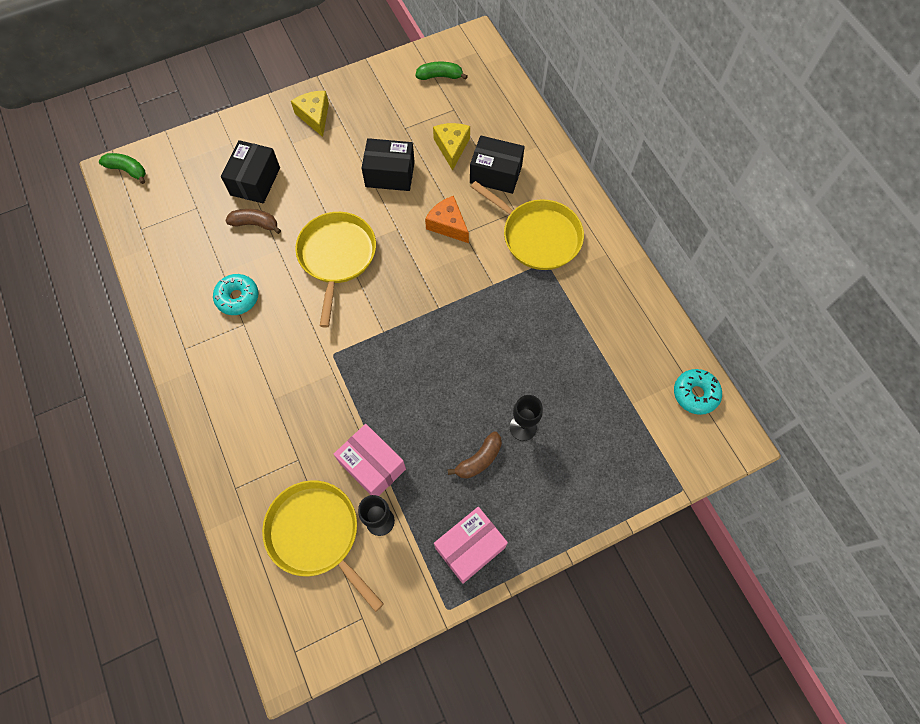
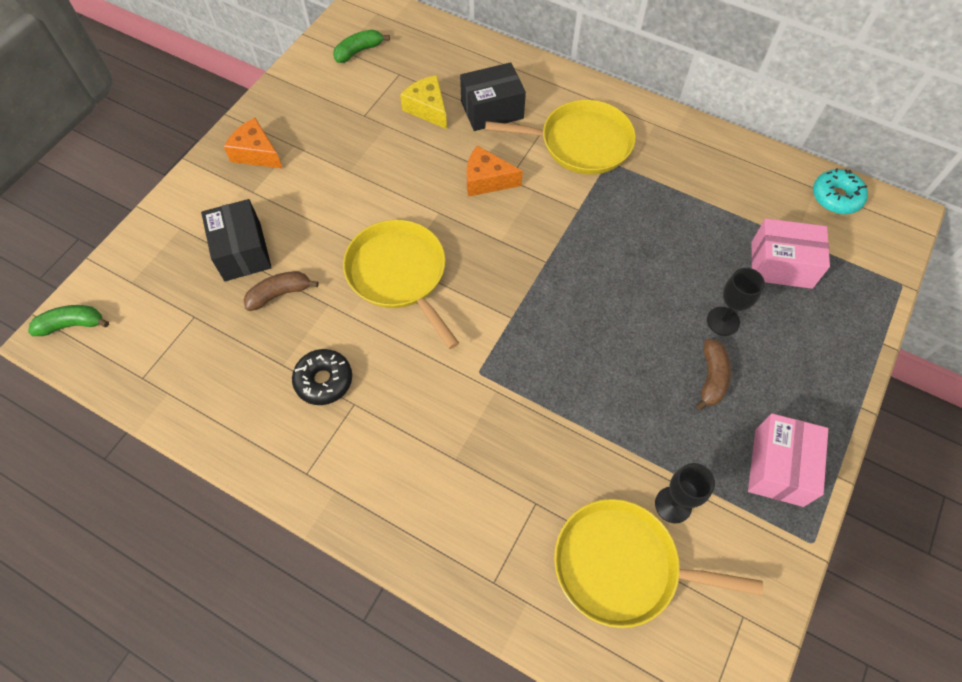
camera: 35 degrees left, 5 degrees down
(237, 298) = (324, 380): turquoise donut -> black donut
(315, 116) = (256, 153): yellow cheese -> orange cheese
(372, 466) = (617, 455): pink box -> pink box (781, 265)
(390, 174) = (386, 165): black box -> none

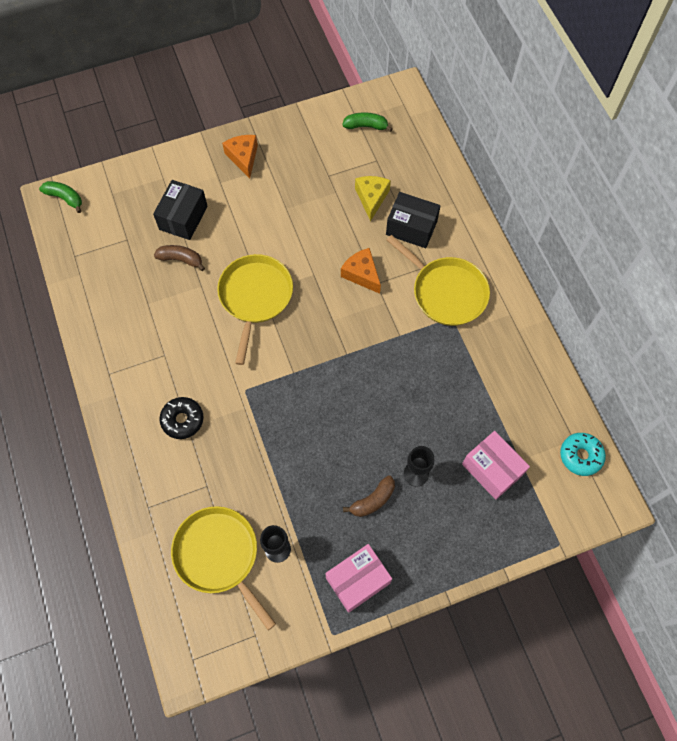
camera: 40 degrees right, 5 degrees up
(324, 380) = (160, 329): black donut -> black donut (182, 420)

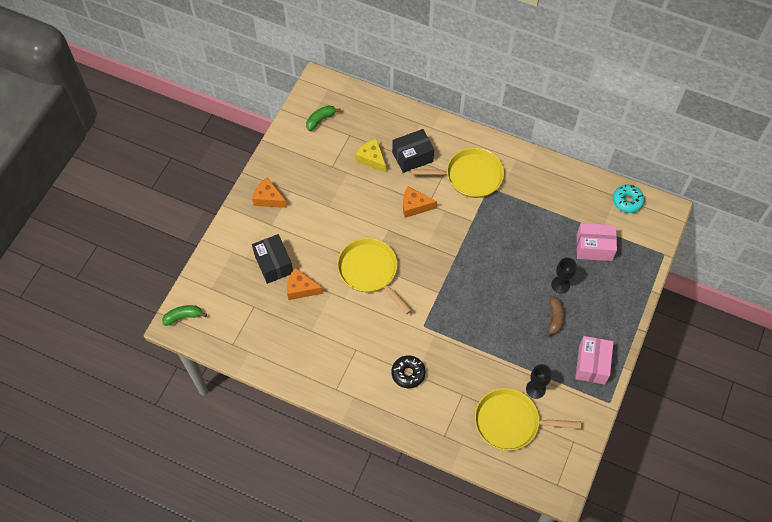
camera: 45 degrees left, 5 degrees down
(181, 259) = (301, 289): brown banana -> orange cheese

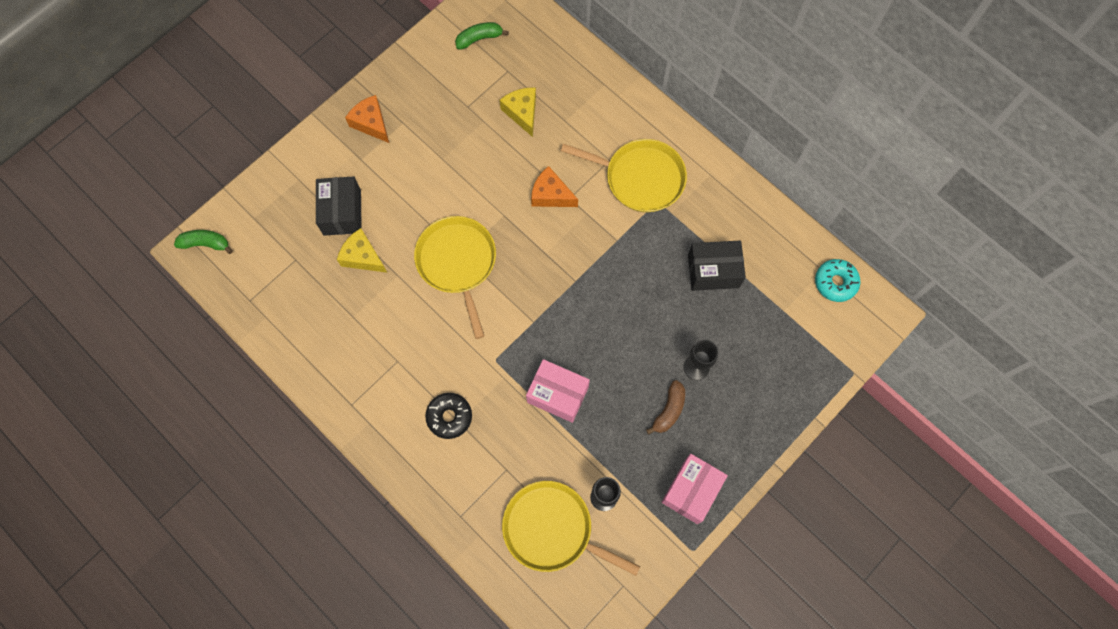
camera: 20 degrees right, 10 degrees up
(301, 289) = (362, 257): orange cheese -> yellow cheese
(412, 157) = (576, 127): black box -> black box (713, 271)
(594, 247) = (763, 331): pink box -> pink box (557, 394)

